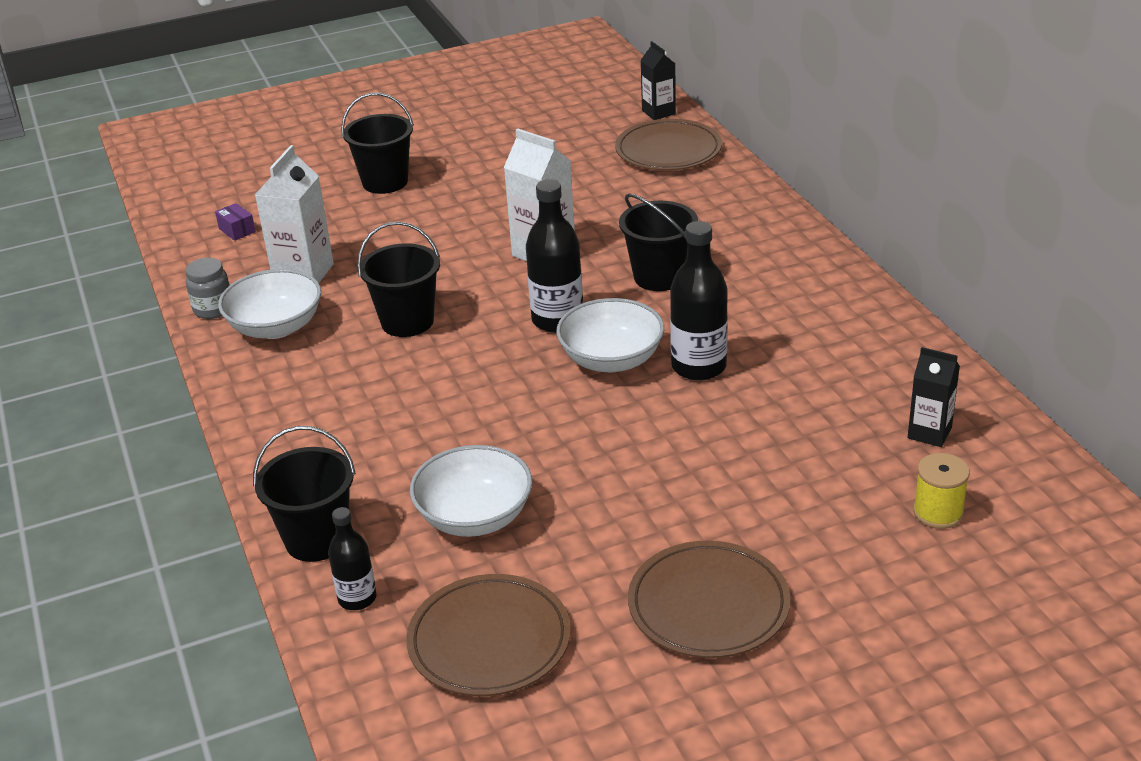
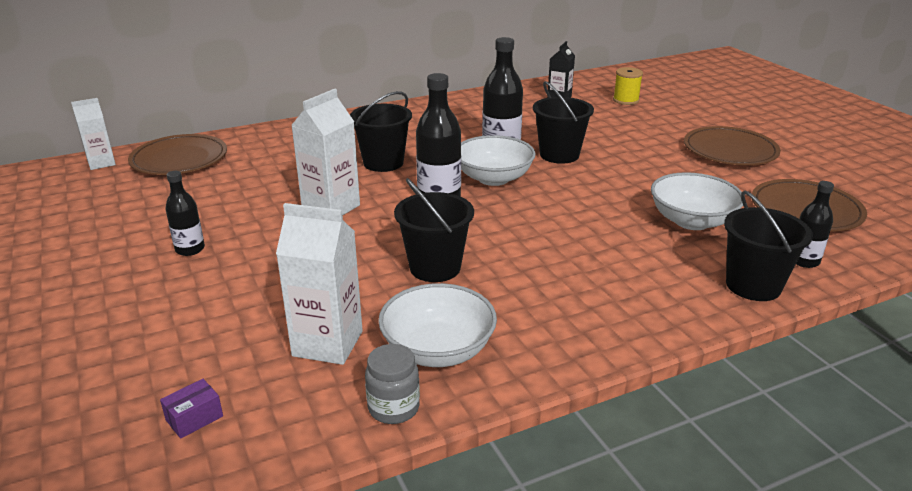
camera: 95 degrees left, 5 degrees down
(385, 182) = (135, 305): black bucket -> black bucket (559, 155)
(470, 190) = (190, 249): none -> black bottle
(658, 112) = (101, 163): black carton -> white carton

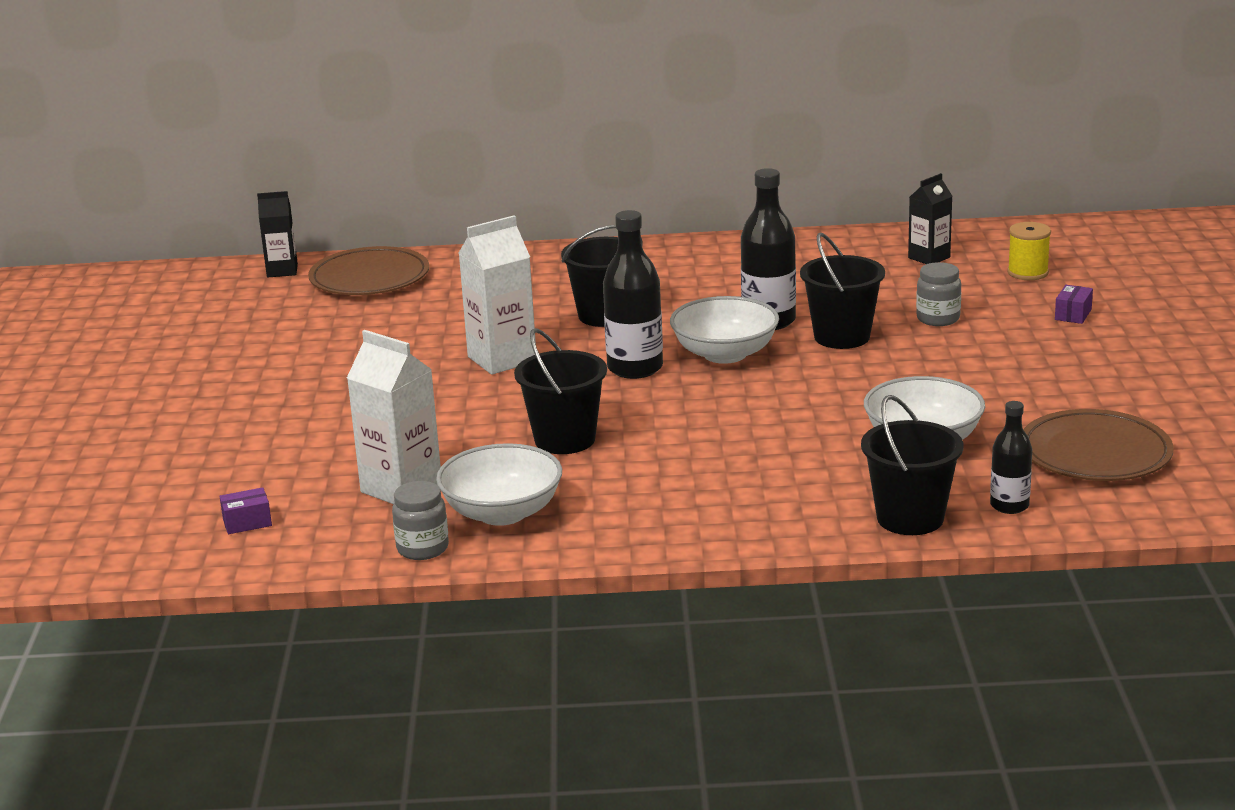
camera: 25 degrees right, 5 degrees down
(101, 163) = (282, 271): white carton -> black carton
(190, 249) = (324, 380): black bottle -> none
(606, 135) = (938, 319): none -> grey jar
(680, 121) = (1073, 314): none -> purple box
(730, 151) = (1092, 365): brown plate -> none

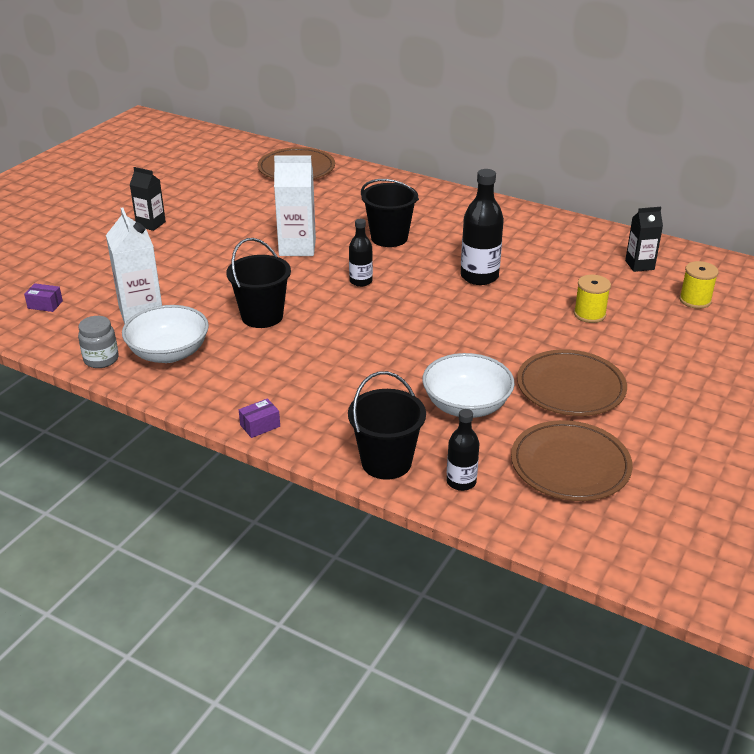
camera: 30 degrees right, 10 degrees up
(282, 271) = (259, 149): black carton -> black carton (151, 224)
(635, 368) = (361, 281): black bottle -> black bottle, size x0.60
(725, 354) = (424, 291): white bowl -> none
(842, 337) = (510, 305): black bucket -> none
(938, 319) = (589, 314): grey jar -> yellow spool
(1007, 389) = (570, 387): none -> brown plate
(1073, 314) = (688, 345): purple box -> purple box (260, 426)

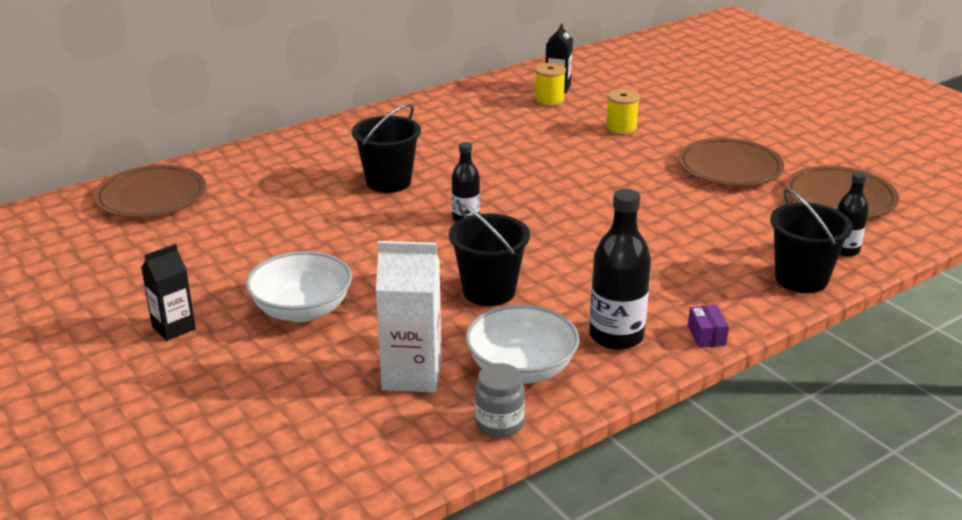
camera: 65 degrees left, 5 degrees down
(45, 305) = (315, 454): purple box -> none
(297, 247) = (353, 238): white carton -> none
(466, 405) = (731, 219): white bowl -> white bowl (302, 310)
(479, 276) = (513, 157): black bottle -> black bottle (616, 336)
(695, 300) = (632, 85): yellow spool -> yellow spool (549, 101)

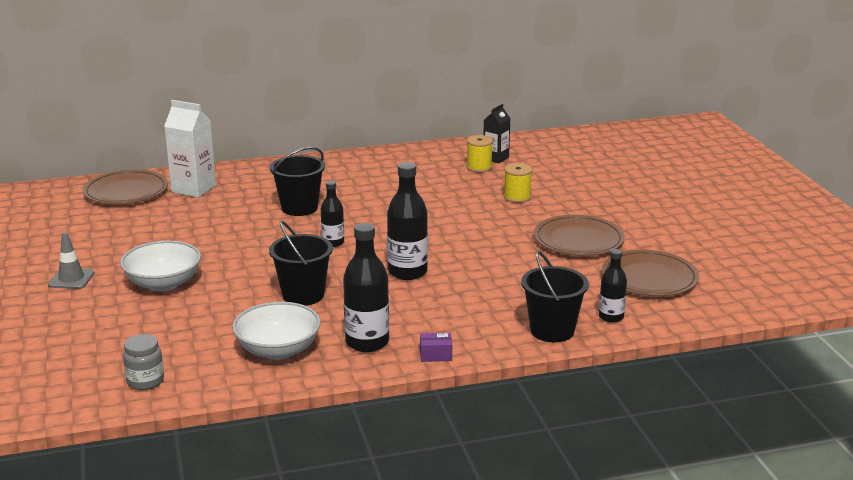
camera: 20 degrees right, 5 degrees down
(173, 328) = (71, 279): black carton -> grey traffic cone
(412, 375) = (200, 338): white carton -> white carton (193, 189)
(499, 424) = (230, 381): grey jar -> grey jar (145, 381)
(583, 239) = (407, 272): none -> black bottle
(706, 335) = (435, 355): purple box -> purple box turned 75 degrees clockwise

